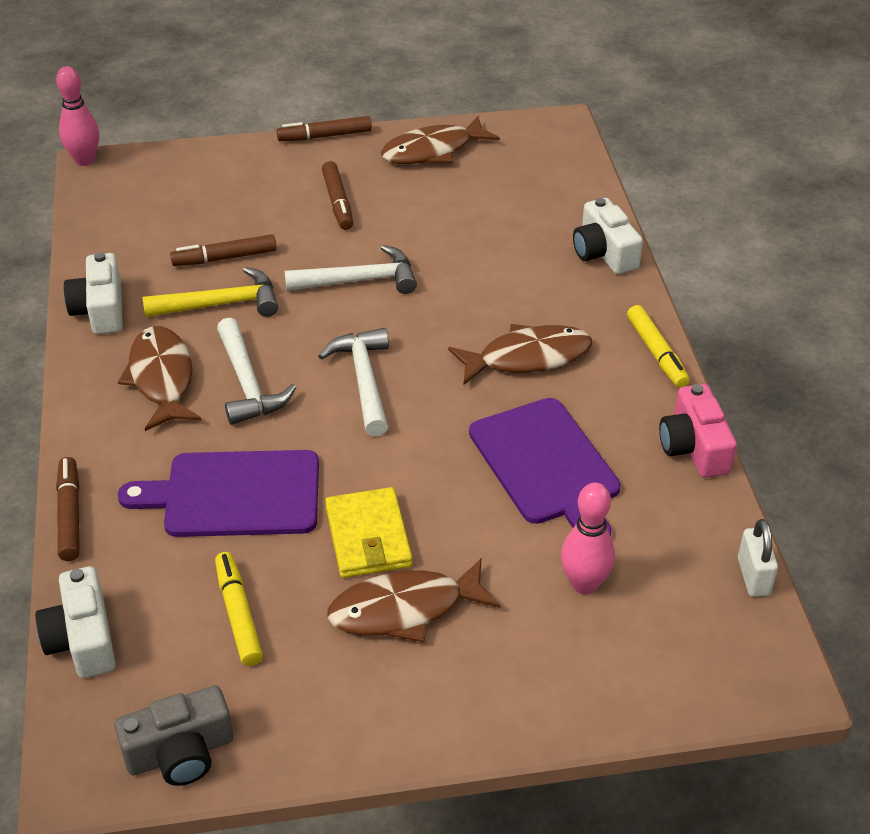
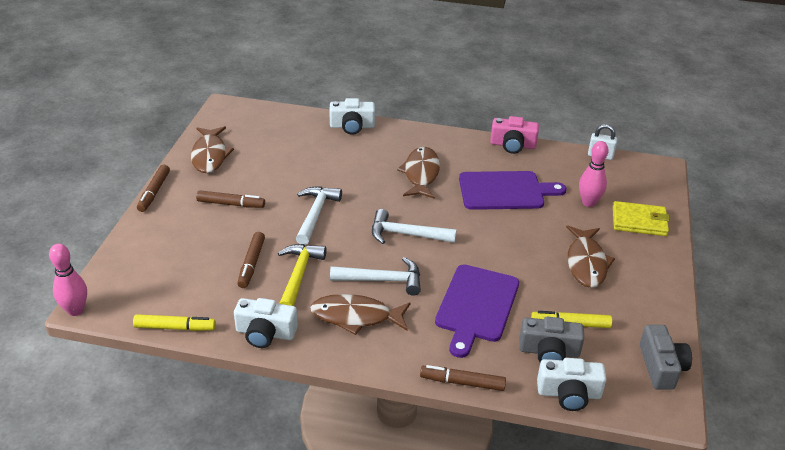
camera: 70 degrees left, 5 degrees down
(165, 599) = (549, 352): none -> grey camera
(368, 537) = (530, 263): yellow wallet -> yellow wallet (639, 221)
(656, 353) = (441, 135): yellow marker -> yellow marker (175, 327)

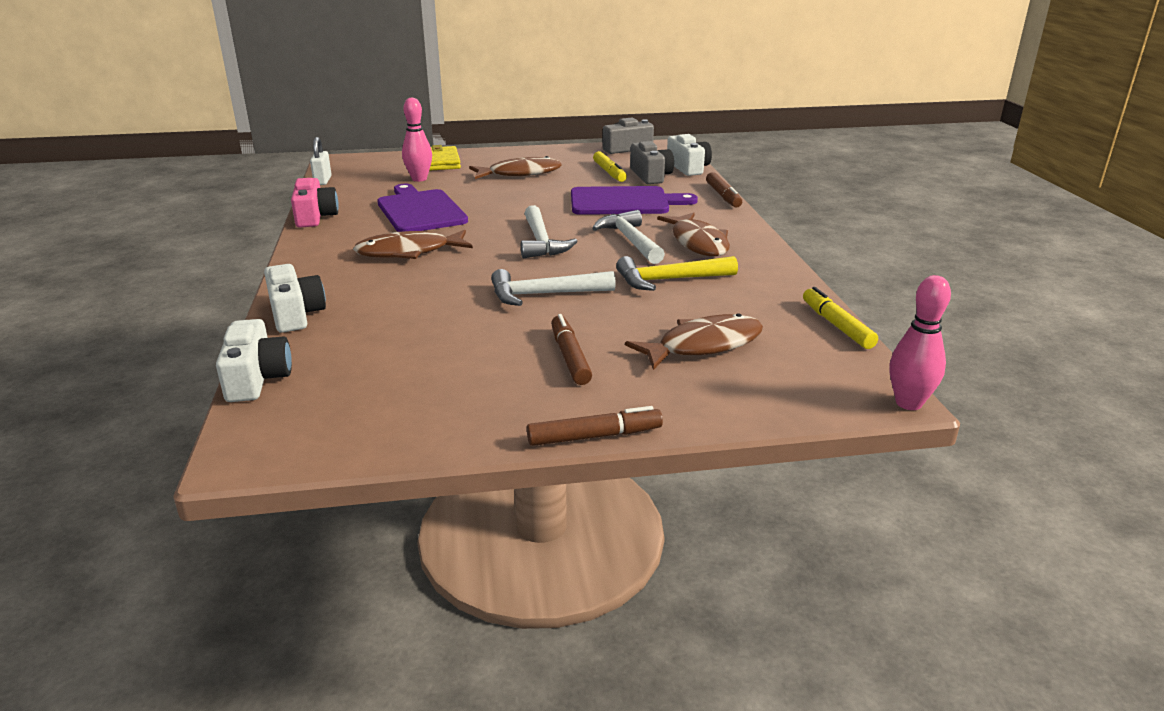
camera: 110 degrees left, 10 degrees down
(210, 155) = (444, 416): brown fish -> brown fish (703, 345)
(251, 264) = (680, 310): brown marker -> none
(265, 333) = (776, 277): white camera -> white camera (257, 378)

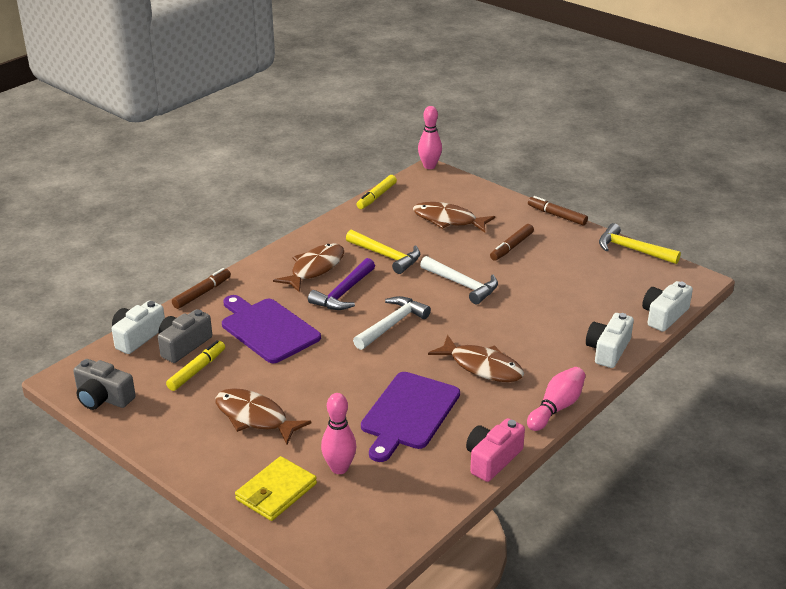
camera: 130 degrees left, 5 degrees up
(298, 257) = (556, 408): none -> pink bowling pin
(323, 181) = (418, 529): white padlock -> none
(402, 447) = (632, 250): none -> yellow hammer
(630, 241) = (343, 293): white hammer -> purple hammer

